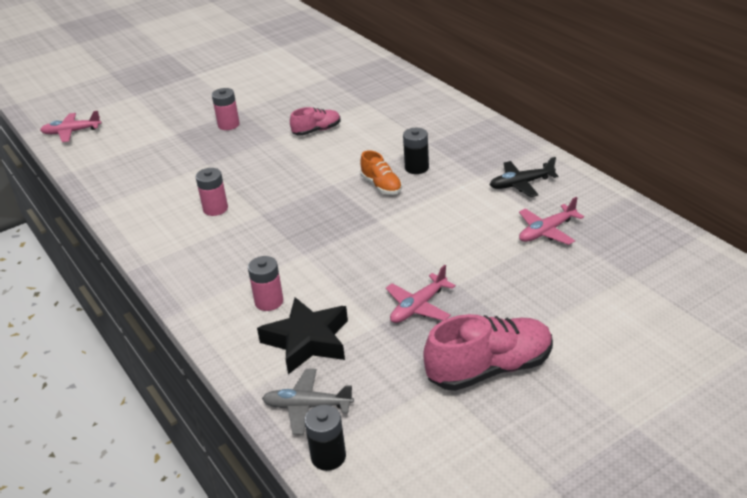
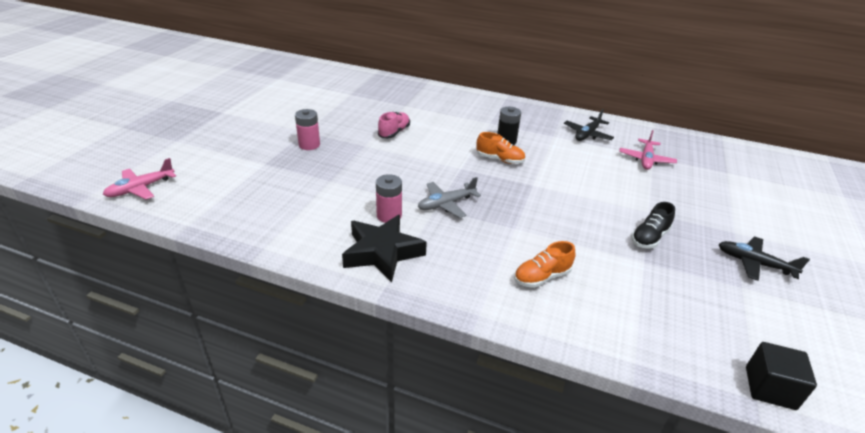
camera: 40 degrees left, 0 degrees up
(269, 301) = (542, 277): pink battery -> orange shoe
(307, 341) = (616, 297): black star -> black star (382, 252)
(307, 406) = (694, 353): grey plane -> grey plane (446, 204)
(328, 457) = (770, 388): black battery -> black cube
(418, 307) = (649, 237): pink plane -> black shoe
(490, 369) = (754, 263): pink shoe -> black plane

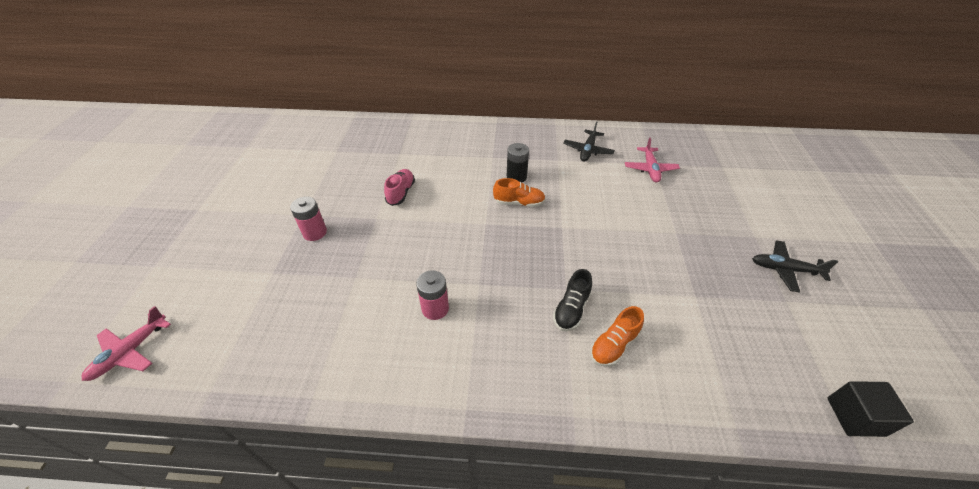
camera: 15 degrees left, 10 degrees up
(382, 252) = (446, 363): black star -> none
(446, 204) = (488, 276): grey plane -> none
(649, 237) = (689, 264): black shoe -> black shoe (571, 309)

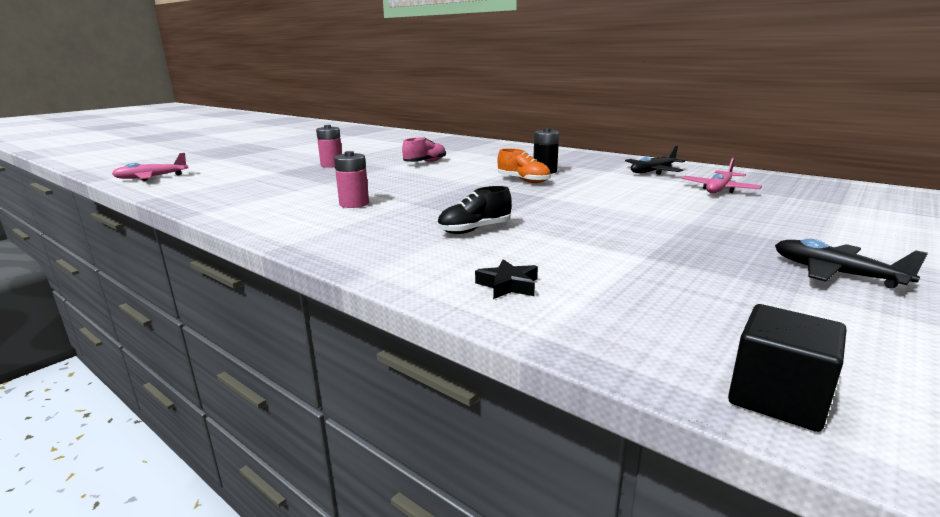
camera: 35 degrees right, 25 degrees down
(614, 345) = (483, 254): orange shoe -> none
(666, 379) = (508, 285): none -> black star

